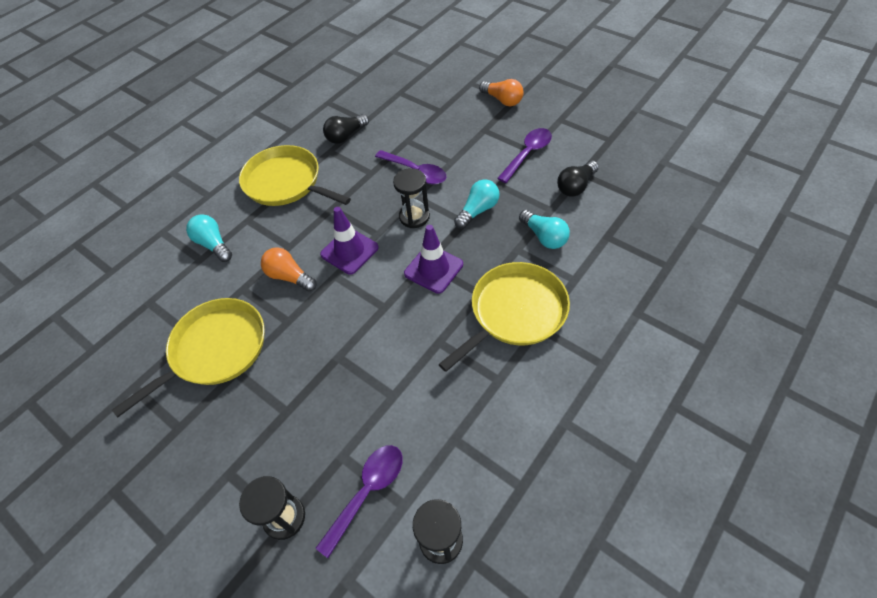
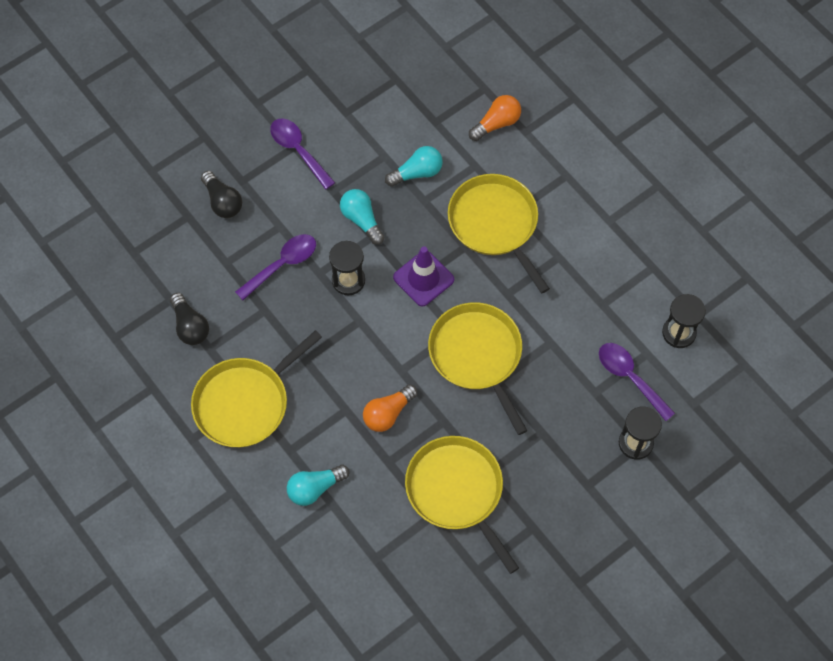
camera: 80 degrees left, 10 degrees up
(349, 251) = (373, 351): purple traffic cone -> none
(362, 332) = (477, 356): none -> yellow pan
(502, 100) = (199, 147): orange light bulb -> orange light bulb (496, 124)
(576, 186) = (362, 123): black light bulb -> black light bulb (222, 202)

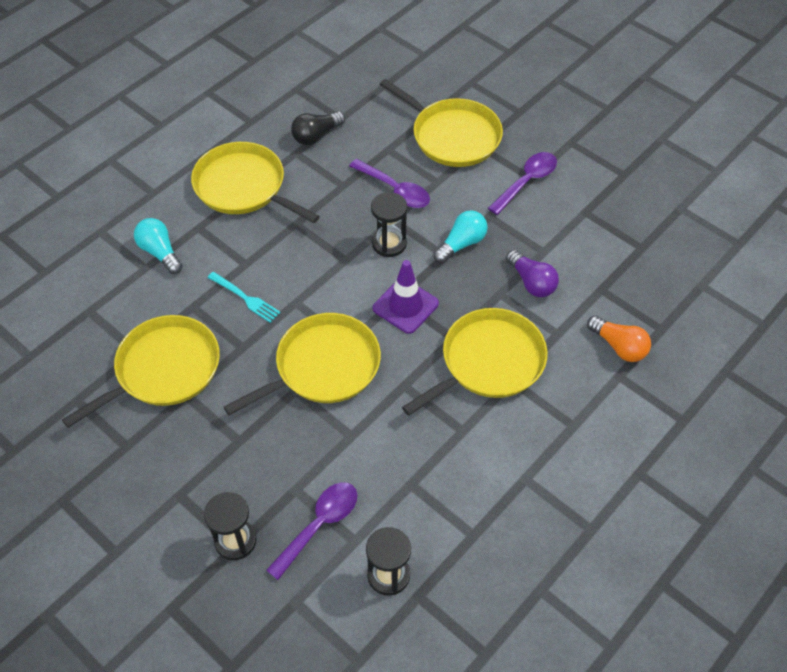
camera: 80 degrees right, 10 degrees down
(222, 202) = (452, 136): black light bulb -> yellow pan
(388, 413) = (245, 298): orange light bulb -> turquoise fork
(417, 173) = (531, 282): turquoise light bulb -> purple light bulb

